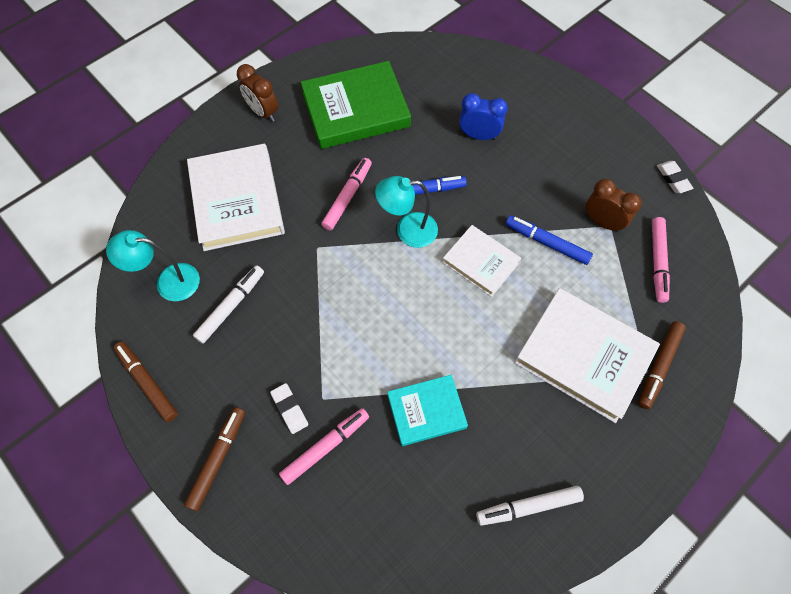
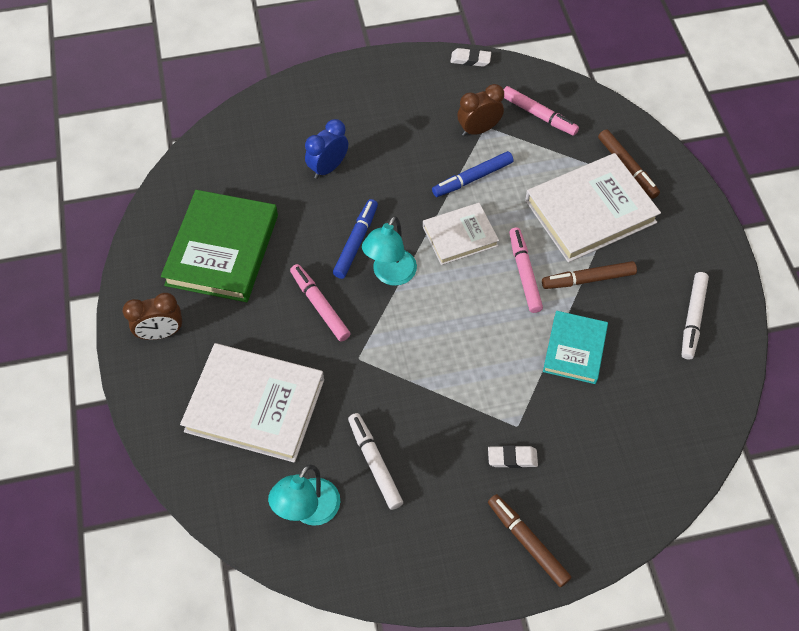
camera: 60 degrees left, 5 degrees down
(147, 383) = (412, 577): brown marker -> brown marker (588, 279)
(325, 447) = (564, 444): pink marker -> pink marker (524, 273)

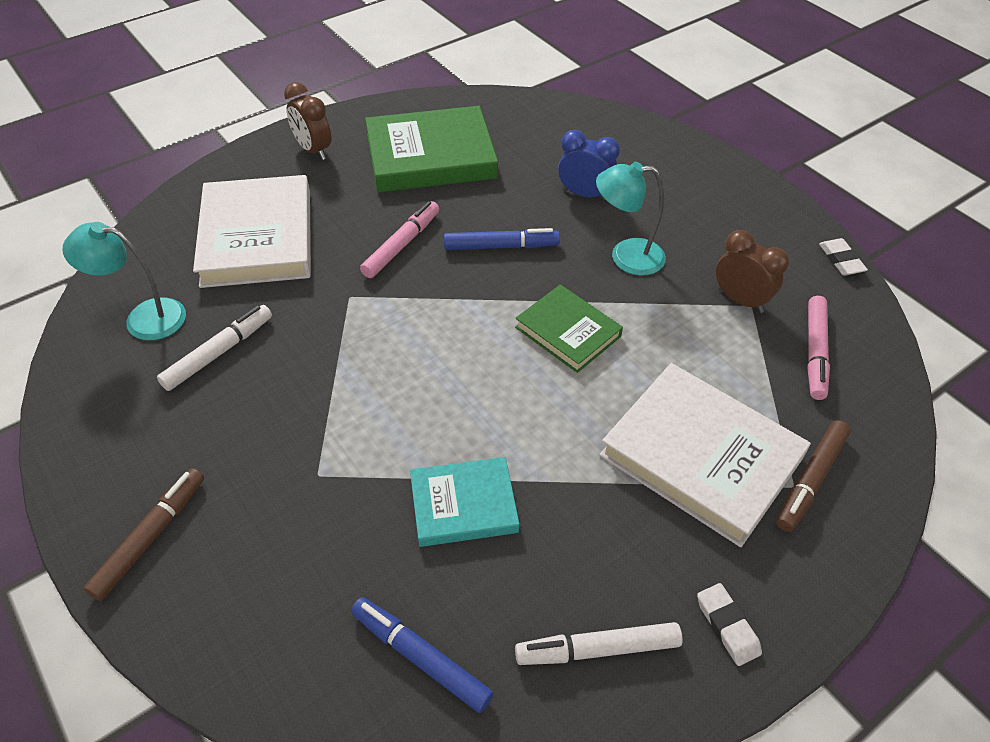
camera: 65 degrees right, 10 degrees down
(390, 275) = (474, 288): turquoise lamp -> turquoise lamp (626, 256)
(460, 236) = (567, 332): white book -> green book
(472, 178) = (661, 317): blue marker -> blue marker (420, 657)
(512, 458) = (268, 483): white eraser -> white eraser (727, 626)
(524, 273) = (552, 412): pink marker -> none
(588, 279) = (586, 487): brown marker -> none

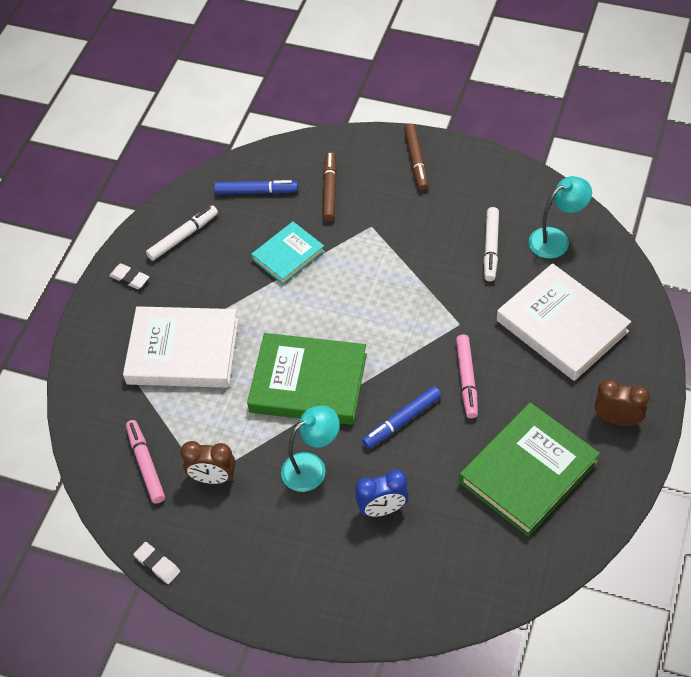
camera: 150 degrees right, 5 degrees up
(567, 332) = (308, 383): green book -> green book, size x1.71
(810, 480) = (117, 374): brown marker -> brown marker (329, 190)

